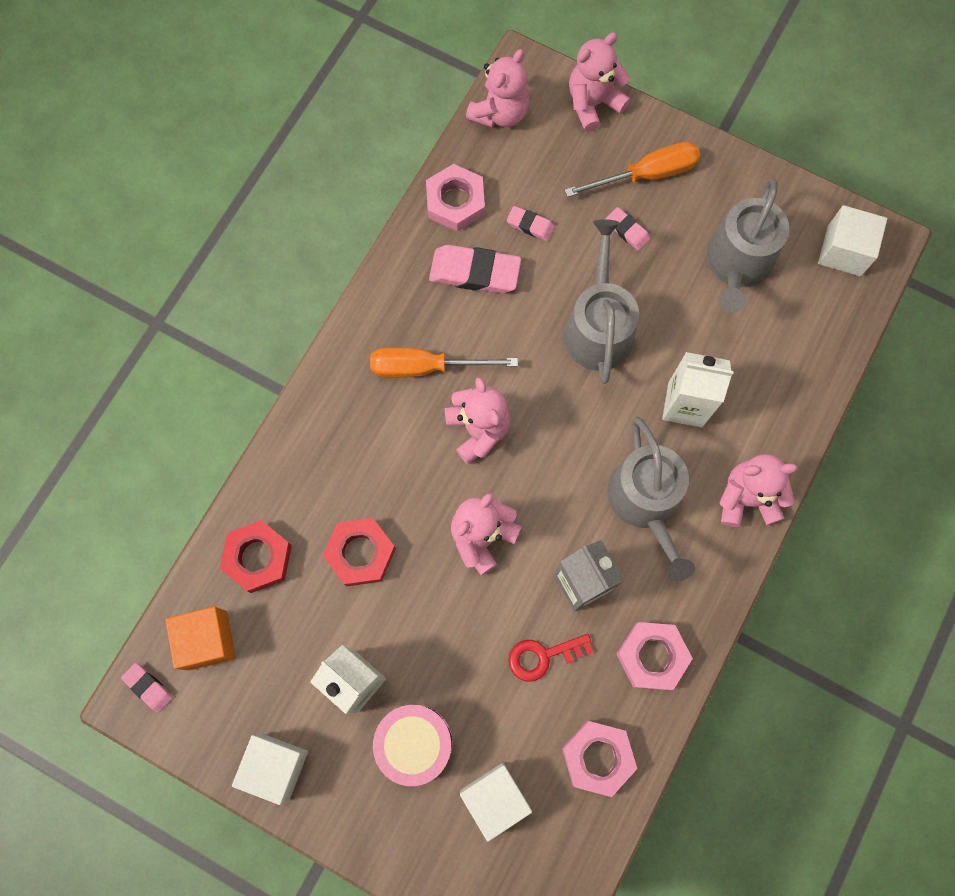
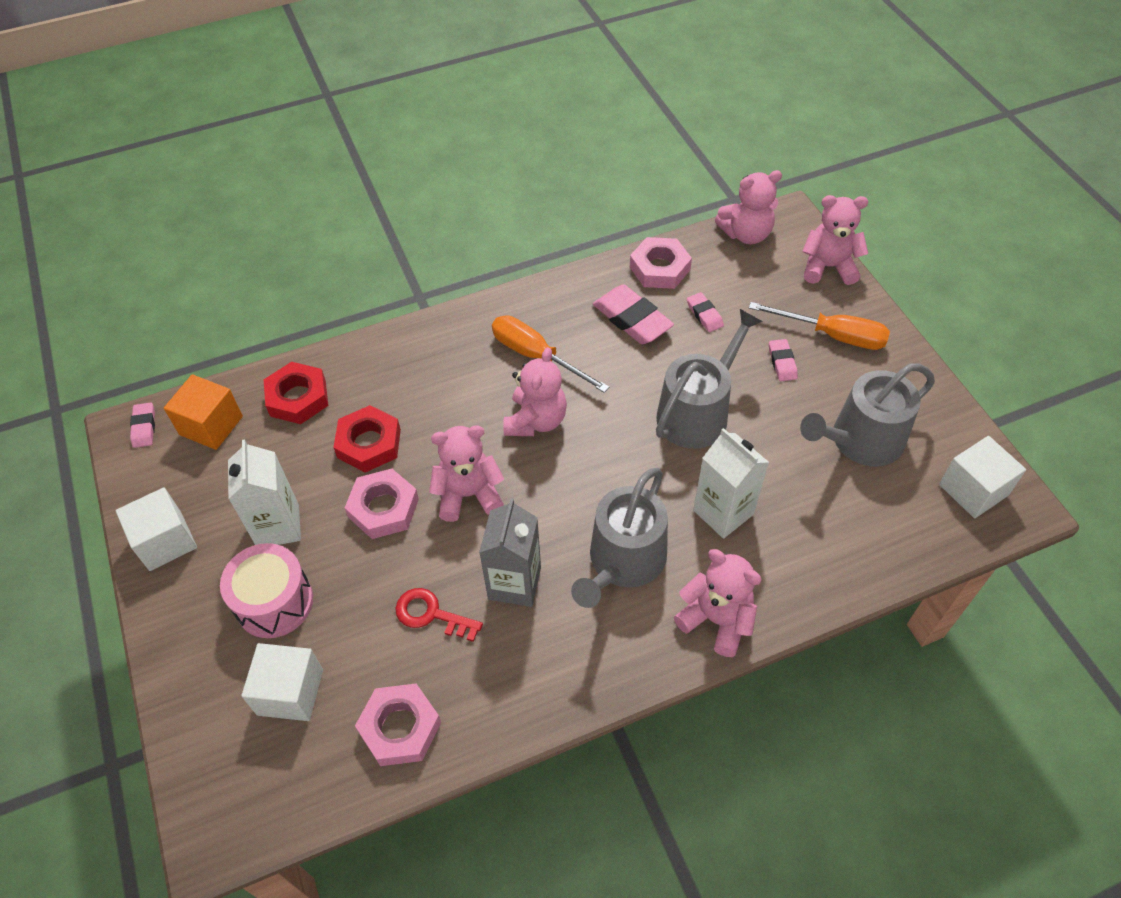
camera: 40 degrees right, 20 degrees down
(652, 656) = (520, 683): pink nut -> pink nut (383, 508)

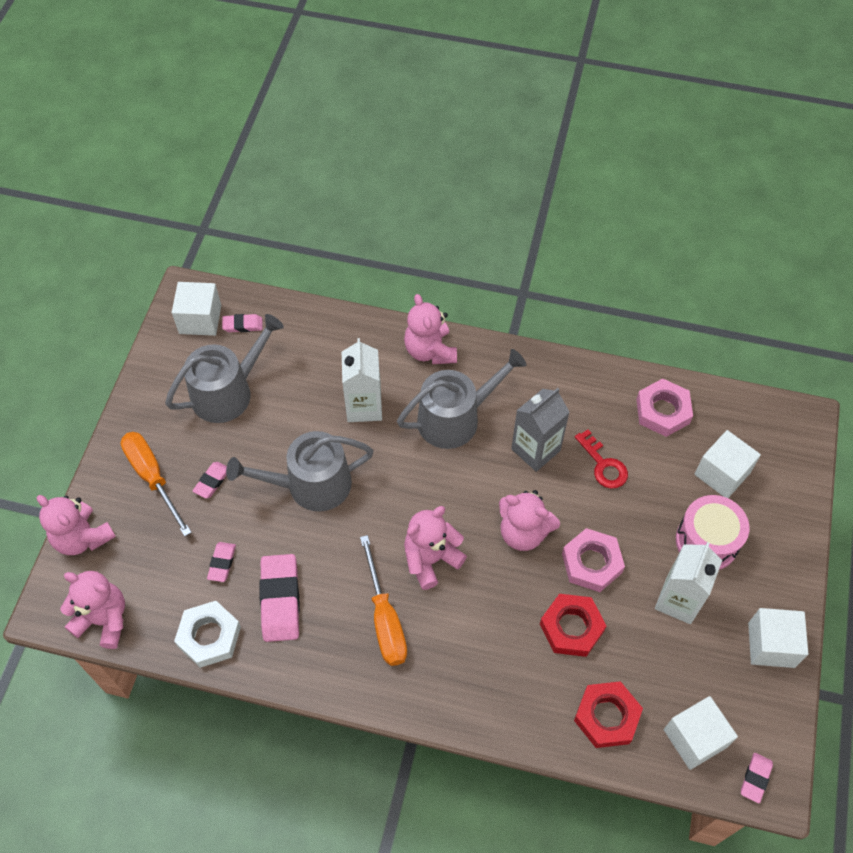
camera: 145 degrees left, 5 degrees up
(211, 425) = (694, 738): orange cube -> white cube
(660, 268) = (209, 636): pink nut -> white nut
(860, 441) = (228, 392): grey watering can -> grey watering can turned 45 degrees counterclockwise
(928, 513) = (243, 325): none -> pink eraser

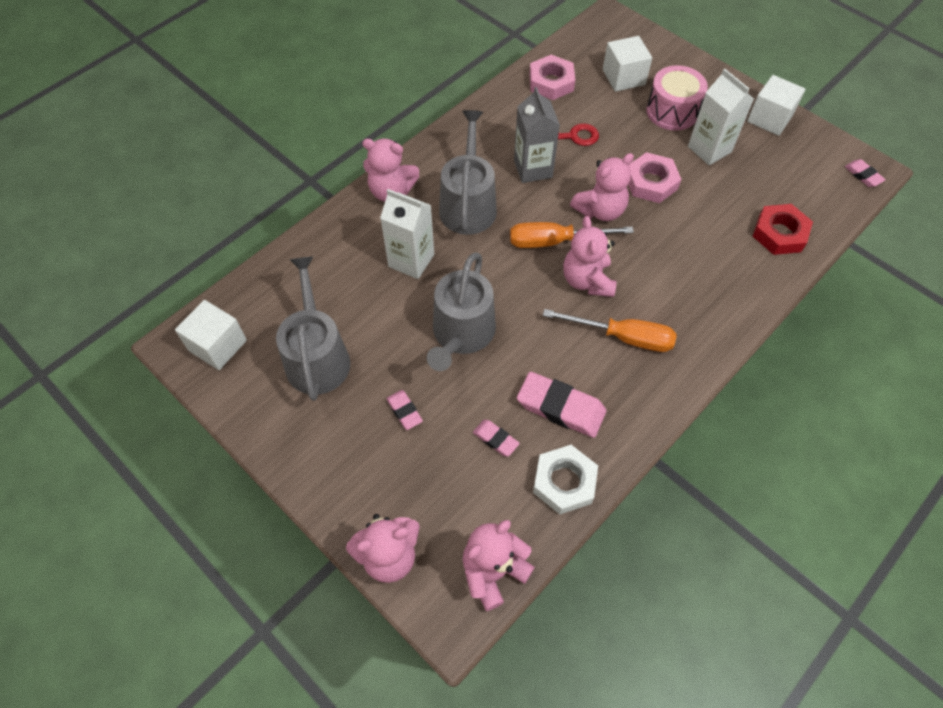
camera: 60 degrees left, 0 degrees up
(152, 477) = (364, 461): orange screwdriver -> orange screwdriver (554, 241)
(243, 325) = (253, 313): pink eraser -> none
(571, 627) = (697, 219): red nut -> none
(694, 738) = (819, 192): white cube -> none

